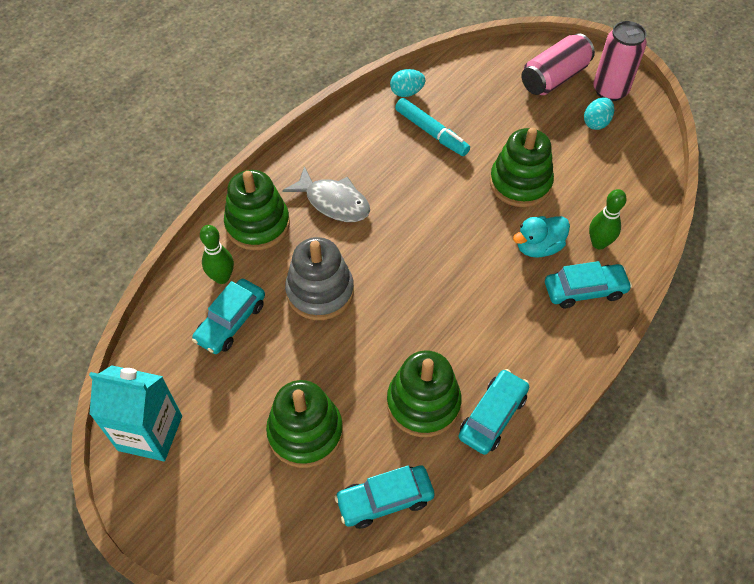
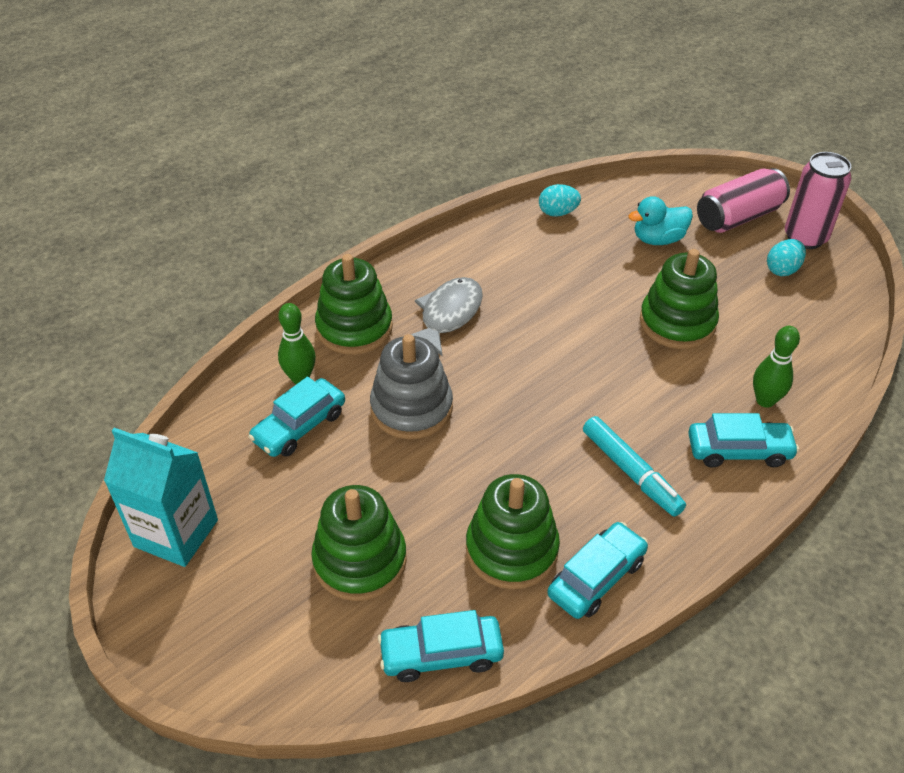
camera: 10 degrees right, 10 degrees down
(333, 202) = (448, 315): grey fish -> grey fish turned 105 degrees counterclockwise
(431, 132) = (579, 257): turquoise marker -> turquoise marker (631, 472)
(538, 247) = (688, 395): turquoise duck -> turquoise duck (658, 239)

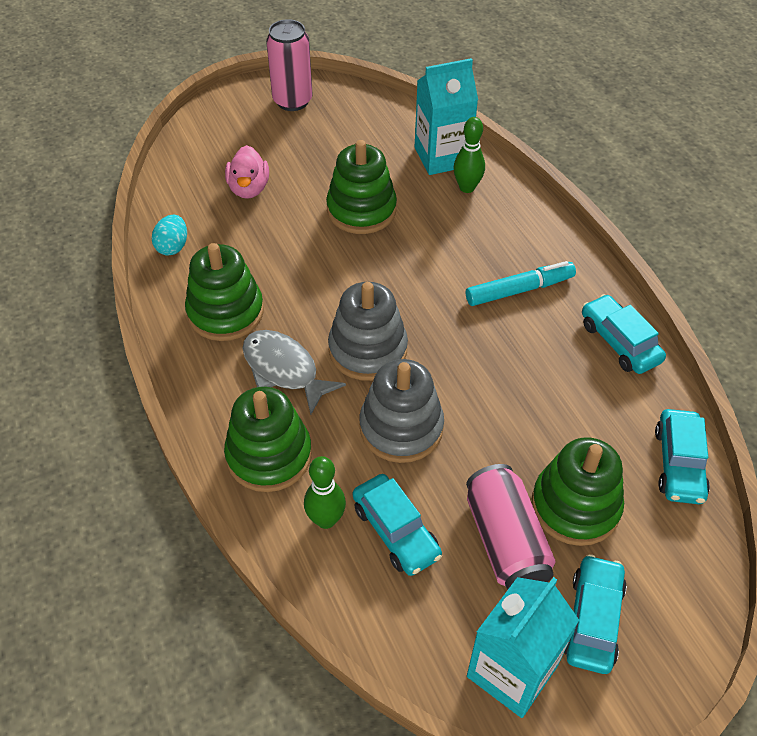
camera: 75 degrees left, 5 degrees up
(494, 366) = (368, 350): none -> grey stacking toy
(511, 550) = (583, 390): green stacking toy -> green stacking toy (225, 312)
(658, 239) = (249, 188): turquoise duck -> pink duck
(738, 217) = (246, 130): pink can -> pink can (506, 541)
(739, 451) = (514, 219): turquoise car -> turquoise car (593, 619)
(782, 270) = (325, 127): turquoise egg -> none
(801, 370) = (442, 157): none -> turquoise carton

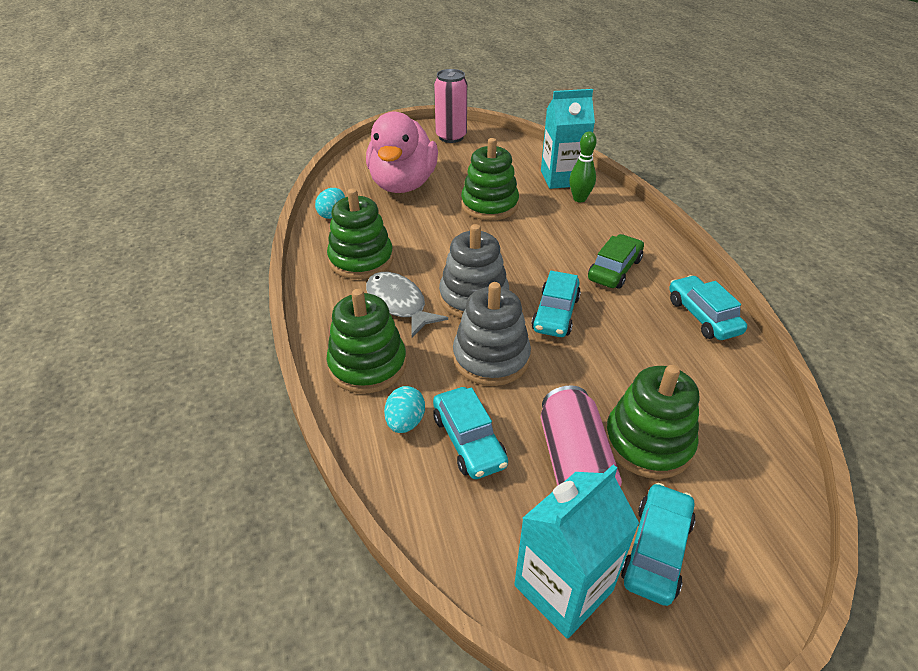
camera: 10 degrees right, 10 degrees down
(249, 188) = (403, 185): pink duck -> pink duck, size x1.98
(326, 519) = (405, 422): green bowling pin -> turquoise egg
(519, 290) = (614, 269): turquoise marker -> green car
(678, 463) = (756, 419): turquoise car -> turquoise car (555, 314)

